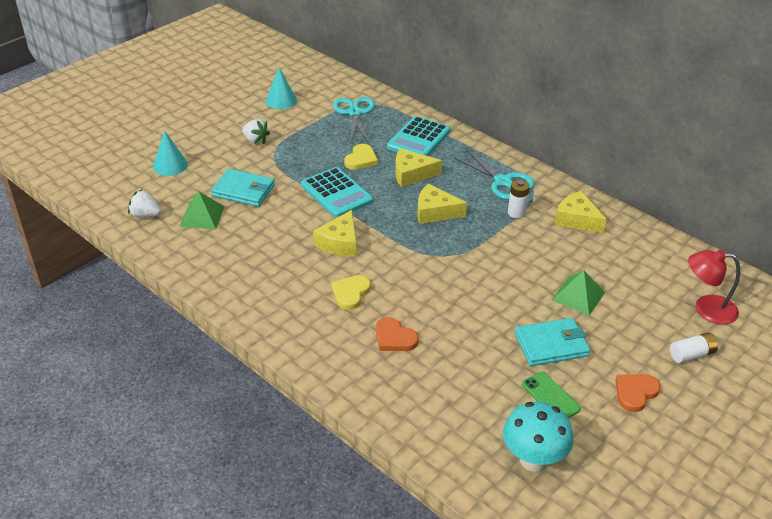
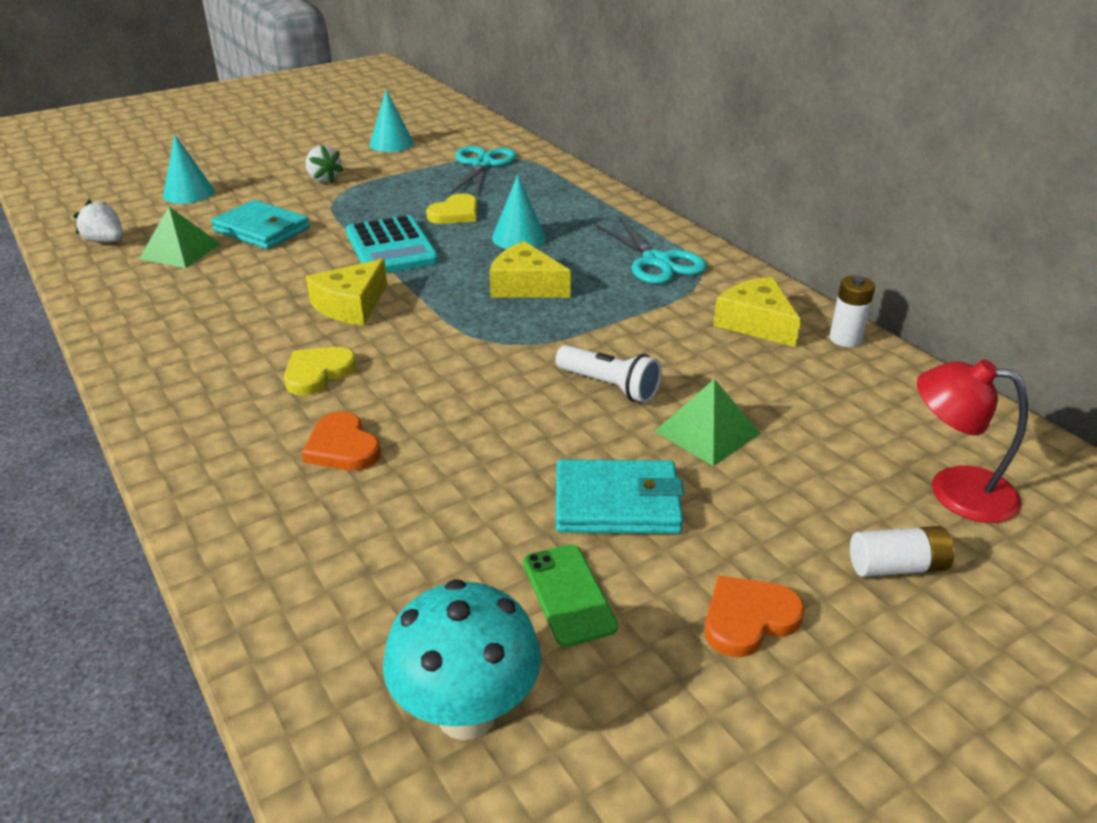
camera: 15 degrees right, 5 degrees down
(411, 174) = (519, 237): yellow cheese -> turquoise cone
(418, 139) = (555, 200): turquoise calculator -> none
(516, 213) = (657, 302): white battery -> white battery (845, 339)
(516, 275) = (609, 386): none -> white flashlight

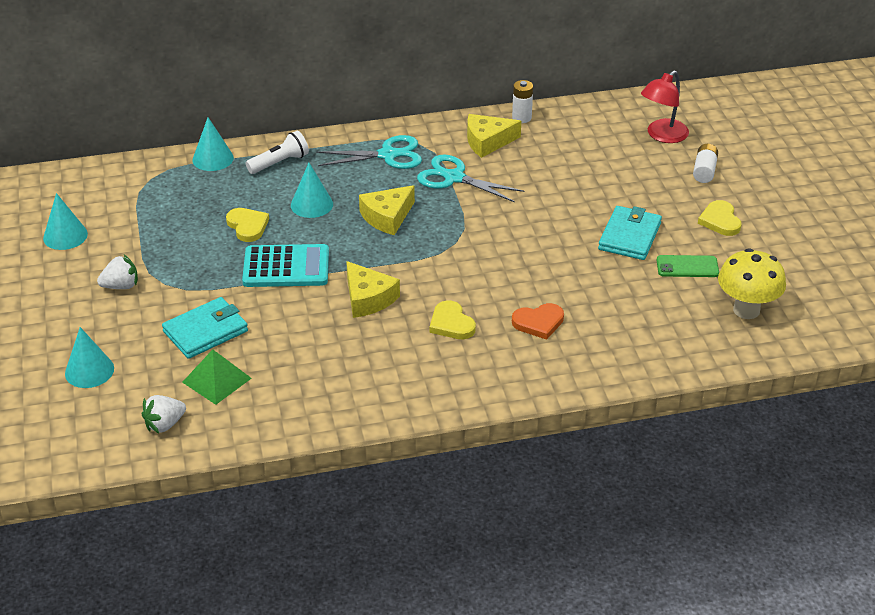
camera: 70 degrees left, 5 degrees up
(467, 714) = (746, 310): turquoise mushroom -> yellow mushroom
(482, 164) = (158, 194): turquoise scissors -> turquoise scissors (454, 178)
(563, 174) = (213, 158): none -> turquoise cone
(609, 386) = (526, 212): white flashlight -> white flashlight (279, 163)
(707, 432) = (585, 192): green pyramid -> none
(748, 618) = (720, 221): orange heart -> yellow heart

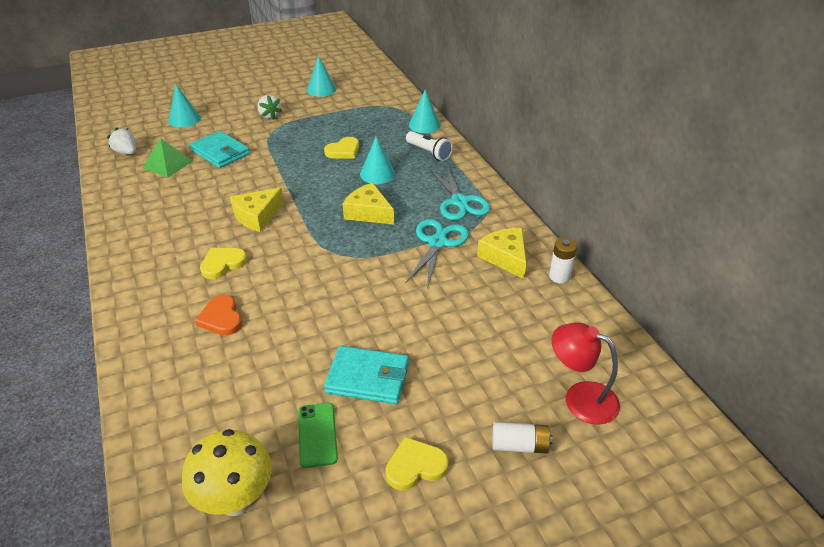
camera: 80 degrees right, 0 degrees up
(286, 267) = (295, 174): turquoise calculator -> none

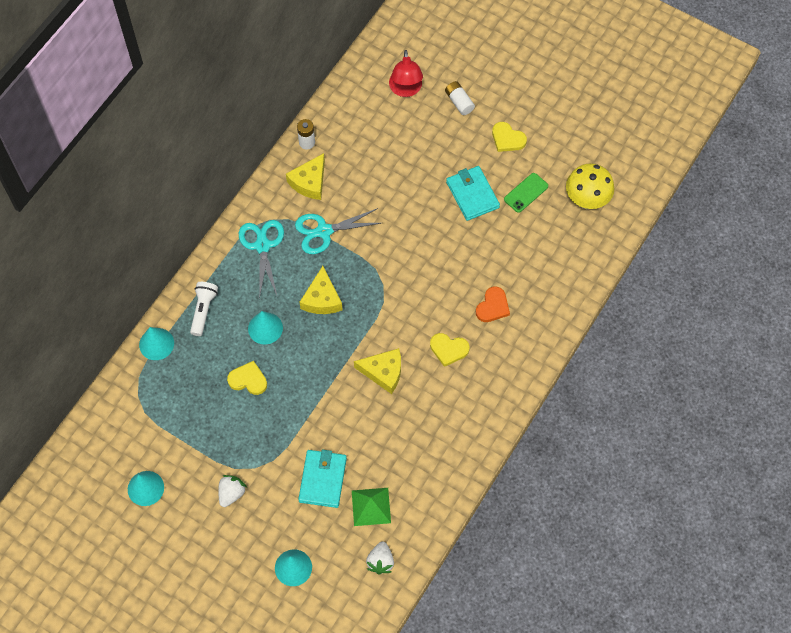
camera: 125 degrees left, 25 degrees up
(460, 202) = (262, 246): turquoise scissors -> turquoise scissors turned 45 degrees counterclockwise

